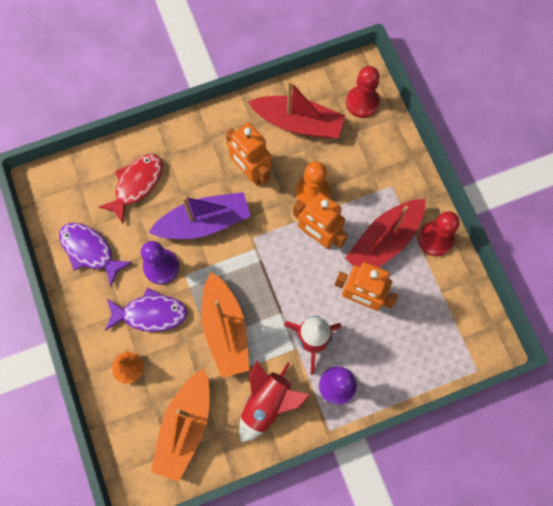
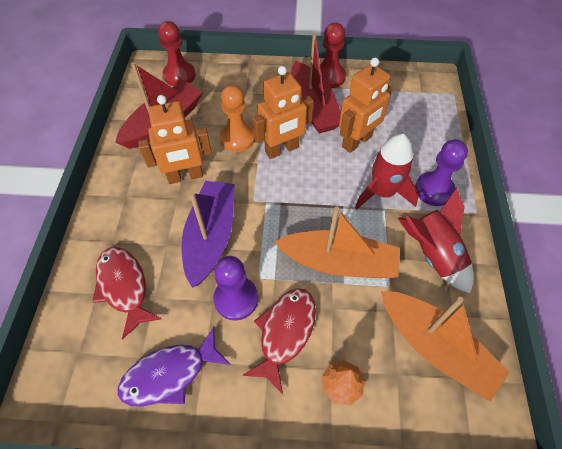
camera: 65 degrees left, 15 degrees down
(150, 313) = (285, 333): purple fish -> red fish

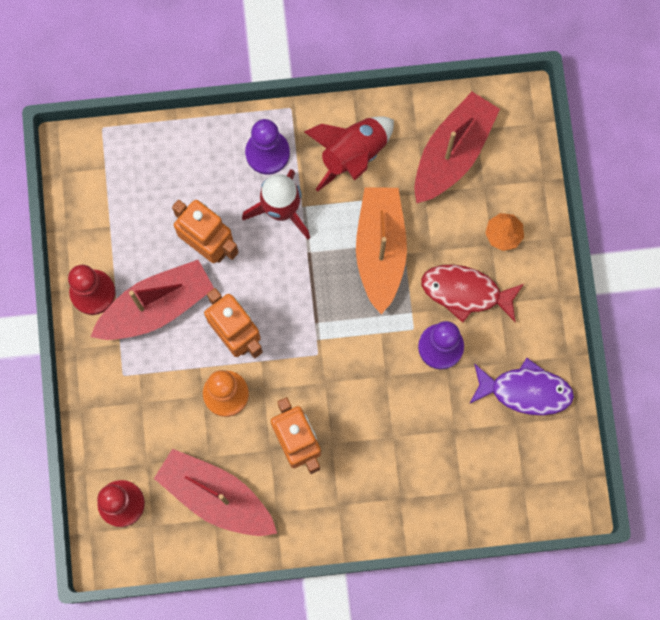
camera: 100 degrees left, 20 degrees up
(124, 287) = (450, 465): red fish -> none
(170, 374) = (525, 391): purple fish -> purple fish turned 45 degrees counterclockwise
(211, 236) = (374, 390): purple boat -> none
(435, 347) = (452, 153): orange boat -> red boat

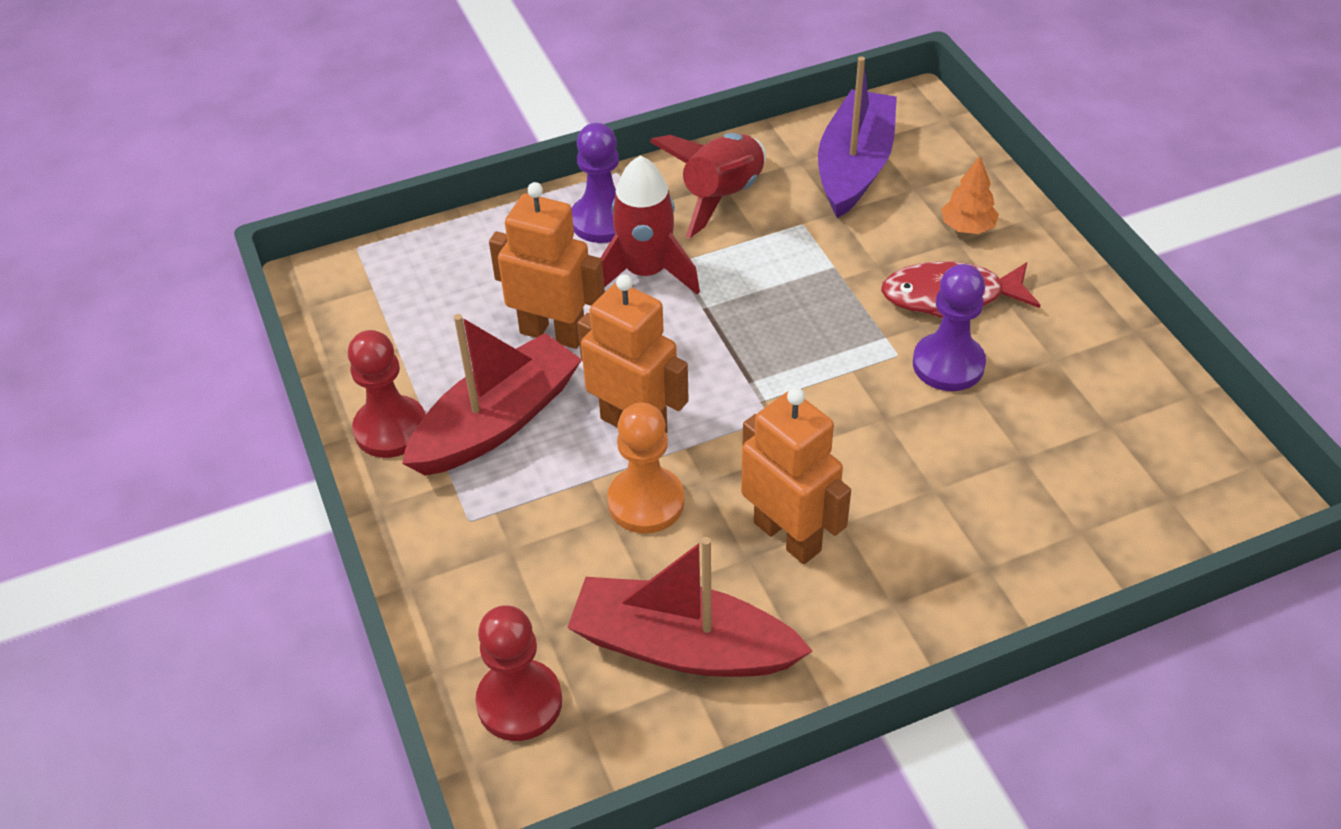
camera: 15 degrees left, 30 degrees down
(380, 249) = (806, 281): orange boat -> none
(452, 153) = (854, 166): red boat -> purple boat
(525, 391) = (1100, 383): purple fish -> none

